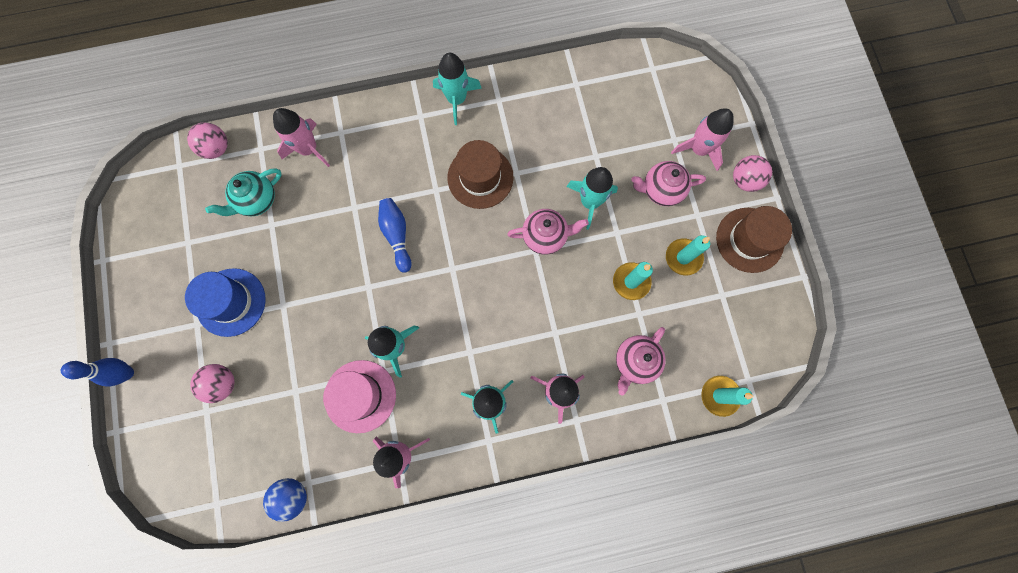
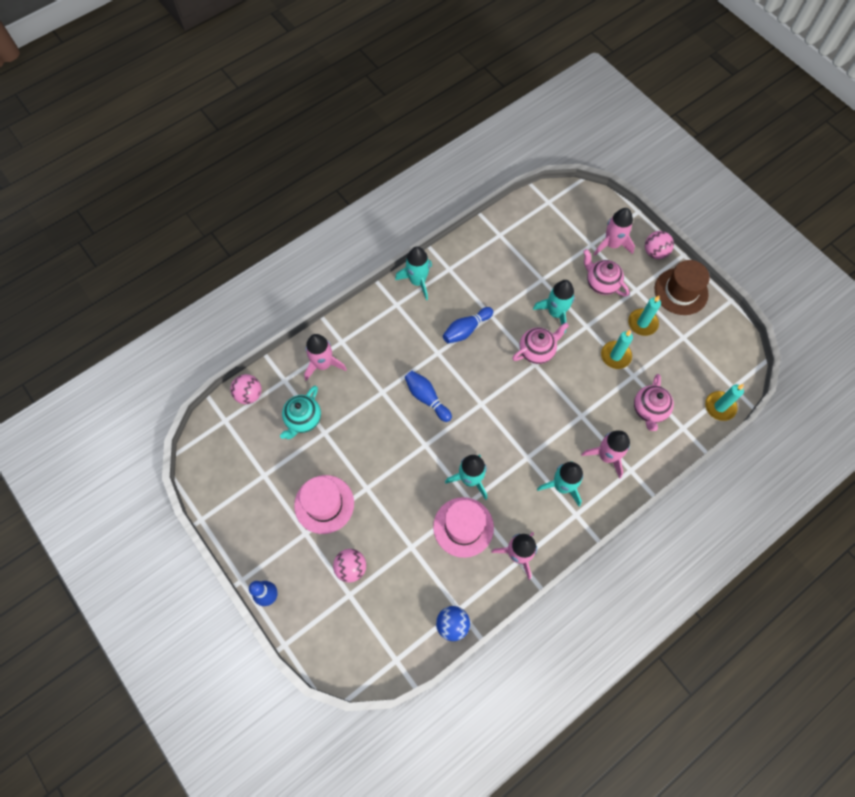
camera: 25 degrees left, 10 degrees down
(231, 302) = (324, 504): blue hat -> pink hat
(480, 177) = (466, 330): brown hat -> blue bowling pin
(661, 190) = (601, 283): pink teapot -> pink teapot turned 75 degrees clockwise

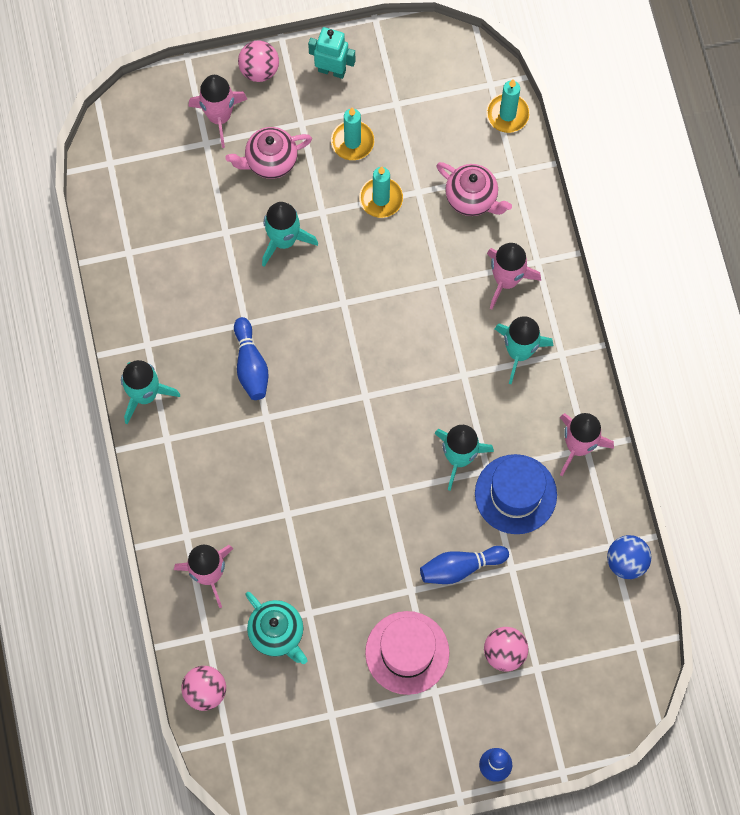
camera: 65 degrees left, 5 degrees up
(426, 398) = (324, 461): blue bowling pin -> blue bowling pin (460, 567)
(463, 527) = (515, 494): pink hat -> blue hat
(537, 351) = (326, 291): pink teapot -> none
(681, 291) = (332, 70): brown hat -> turquoise robot

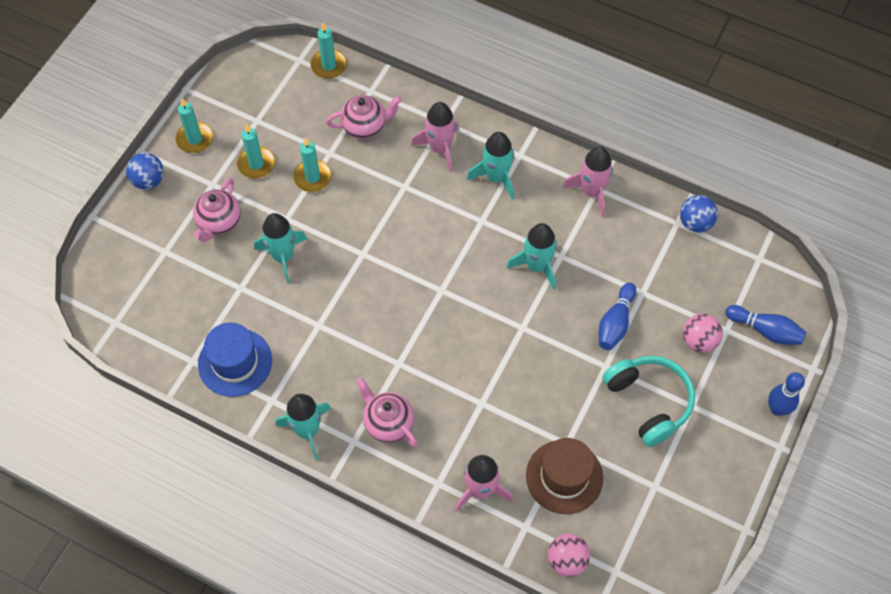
camera: 50 degrees left, 10 degrees down
(205, 452) = (388, 423): none -> pink teapot
(219, 117) = (155, 229): pink rocket -> none
(251, 365) = (352, 344): blue bowling pin -> blue bowling pin (765, 330)
(259, 70) = (148, 180): pink ball -> blue ball
(277, 633) = (564, 477): turquoise teapot -> brown hat
(332, 70) = (195, 139): turquoise robot -> turquoise candle
(407, 652) = (649, 402): pink hat -> turquoise headphones
(515, 494) = (592, 252): blue hat -> blue hat (235, 362)

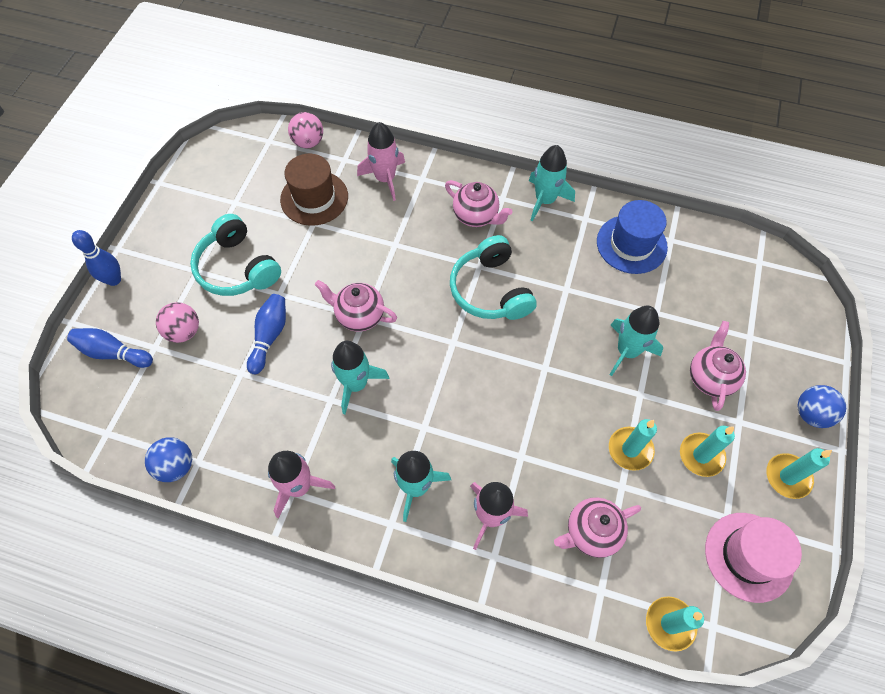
camera: 170 degrees right, 0 degrees up
(253, 94) = (748, 556): none -> pink hat
(393, 335) = (490, 290): none -> turquoise headphones
(527, 330) = (359, 316): none -> pink teapot

